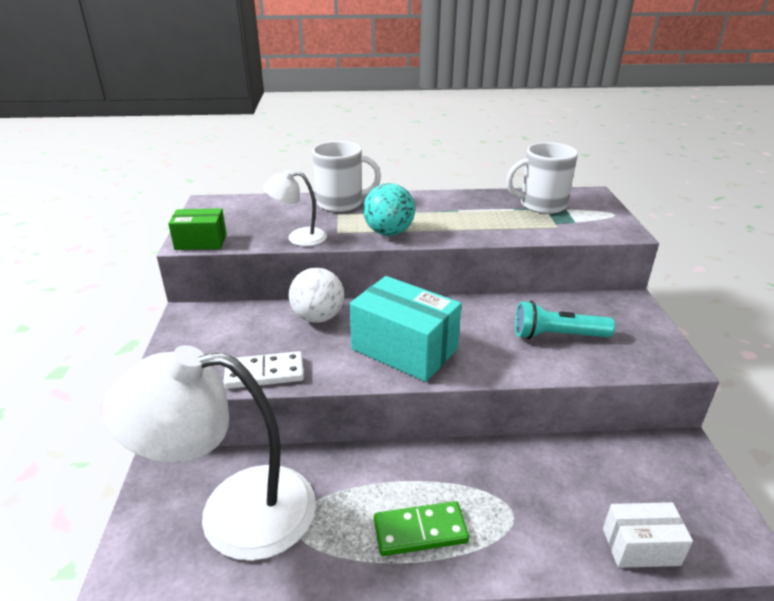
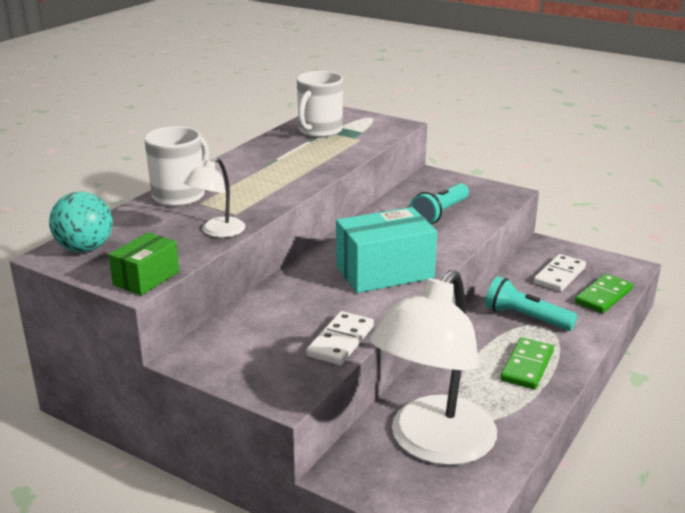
camera: 55 degrees left, 5 degrees down
(318, 317) = (290, 293): white ball -> none
(389, 233) = (272, 195): turquoise ball -> turquoise ball (85, 248)
(512, 492) = (526, 318): none -> turquoise flashlight
(634, 485) = (559, 275): none -> white domino
(640, 546) = (603, 296): white box -> green domino

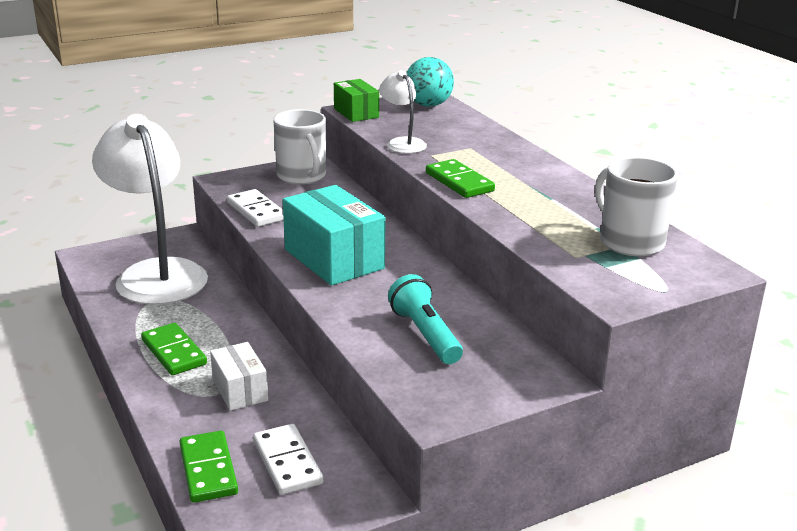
camera: 120 degrees right, 0 degrees up
(180, 196) = (496, 144): white mug -> white mug (302, 176)
(284, 190) = (459, 182): none -> green domino
(384, 272) = (333, 259): turquoise box -> turquoise box turned 45 degrees counterclockwise
(526, 318) = (240, 390): turquoise flashlight -> white box

